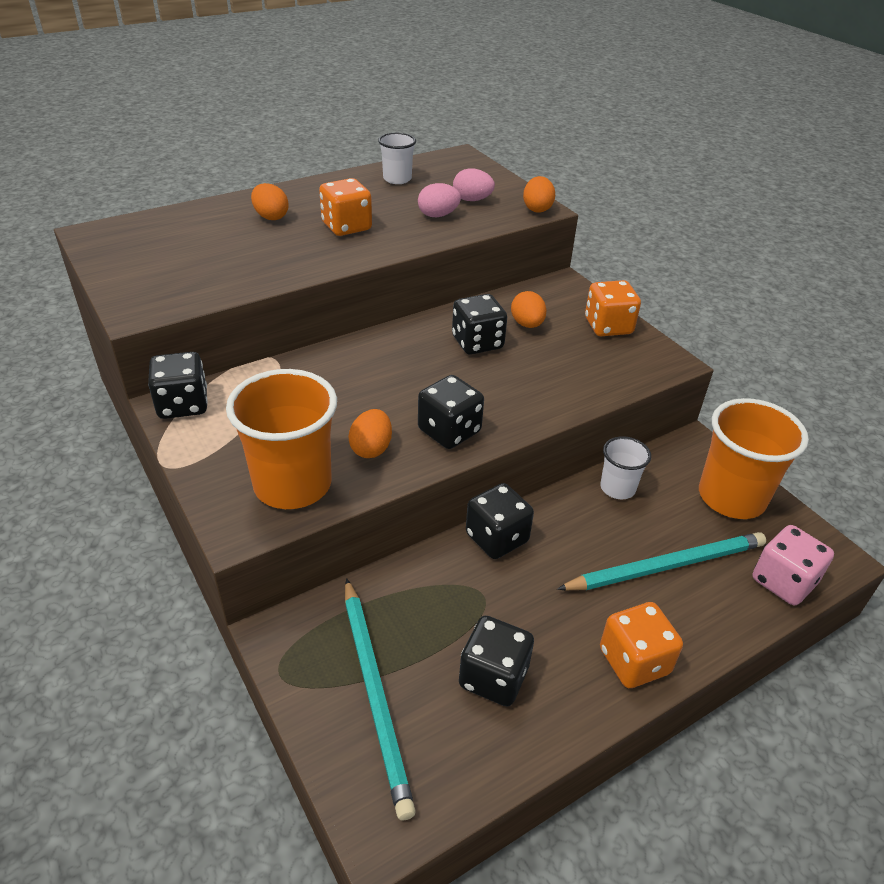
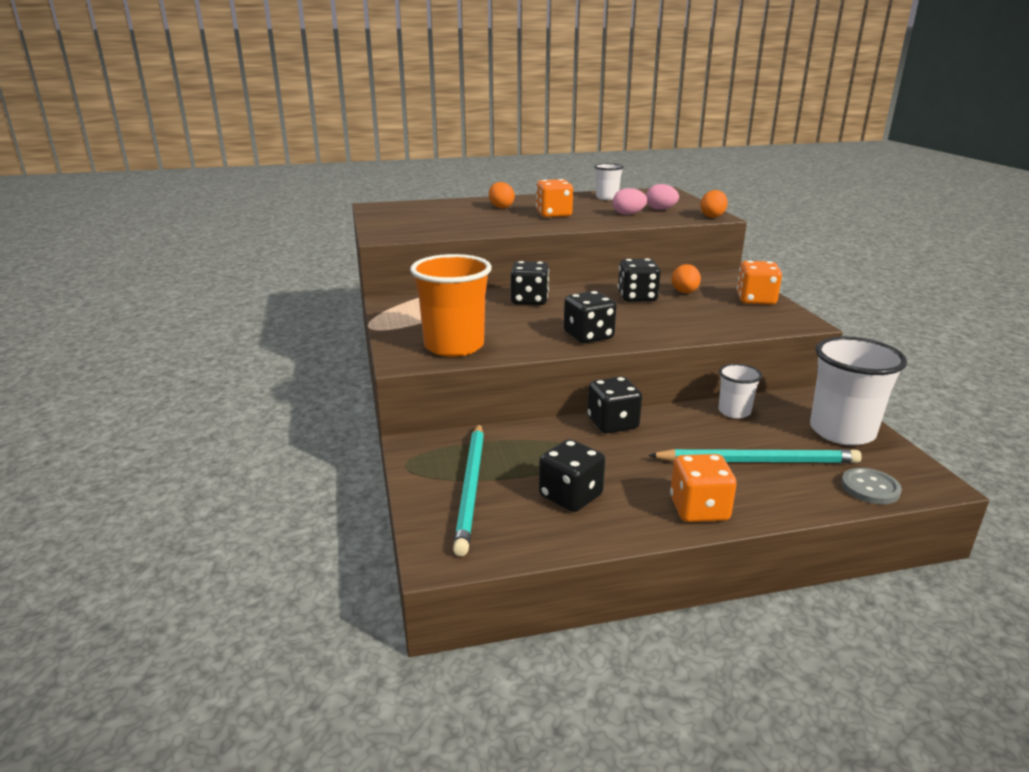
camera: 20 degrees right, 15 degrees down
(183, 405) = (399, 303): black dice -> black dice (529, 300)
(371, 448) = (522, 337): orange egg -> none
(731, 497) = (842, 431): orange cup -> white cup
(783, 581) = (870, 488): pink dice -> grey button

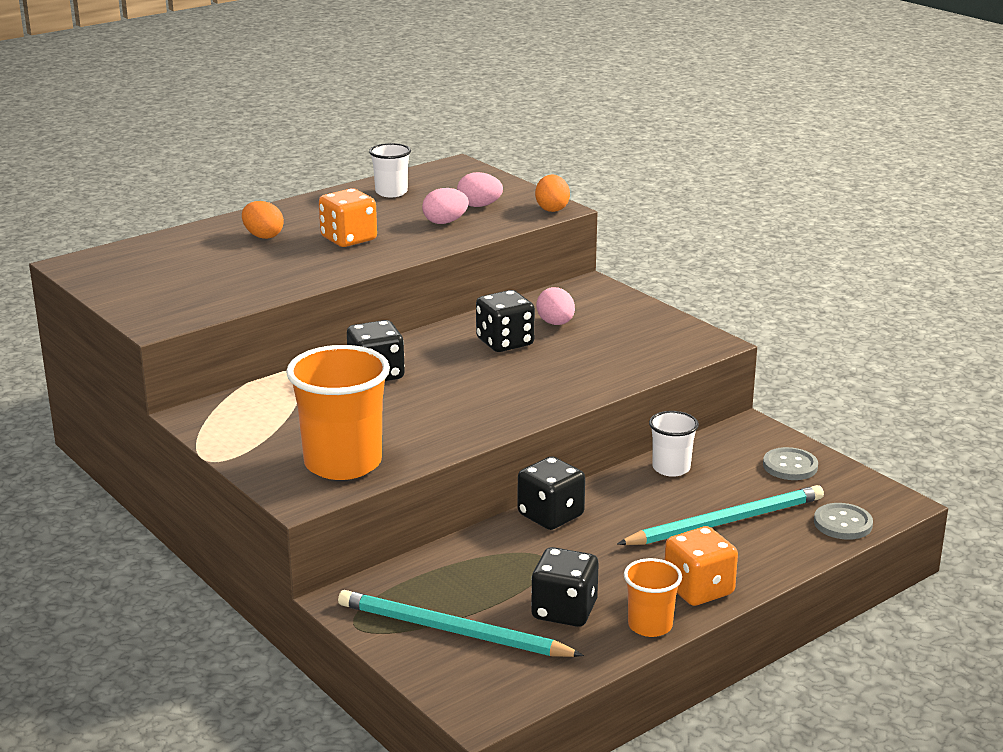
camera: 25 degrees left, 0 degrees up
(471, 488) = (452, 631): turquoise pencil -> turquoise pencil turned 135 degrees clockwise
(588, 336) = (490, 413): black dice -> none
(635, 528) = (650, 625): none -> orange cup
(684, 292) = (555, 323): orange egg -> pink egg
(756, 300) = (643, 319): orange dice -> none
(842, 431) = (790, 466): white cup -> grey button

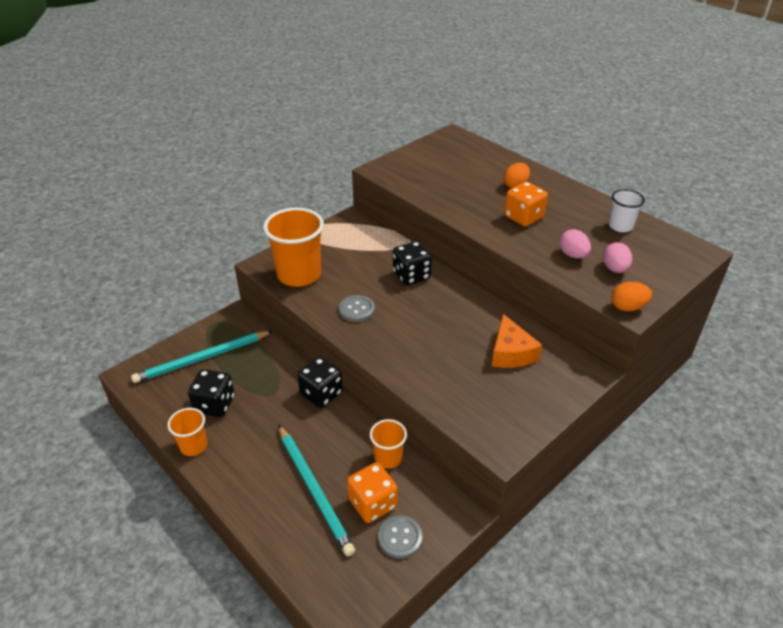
camera: 85 degrees right, 15 degrees up
(452, 631) = (202, 359): turquoise pencil -> turquoise pencil turned 135 degrees counterclockwise
(505, 342) = (471, 328): black dice -> none
(555, 323) = (511, 353): pink egg -> orange cheese
(671, 468) = (388, 458): white cup -> orange cup
(698, 589) = (230, 471): orange dice -> orange dice (372, 503)
(842, 523) = (312, 569): grey button -> grey button (356, 309)

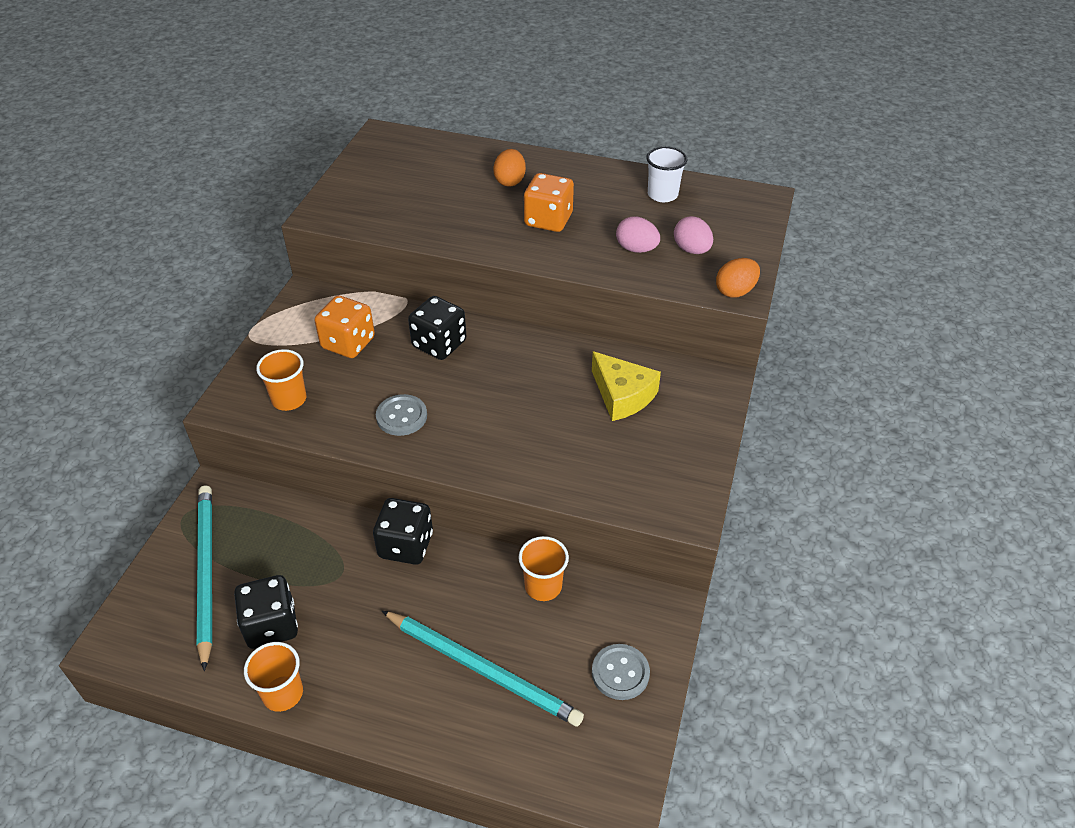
camera: 30 degrees left, 5 degrees up
(202, 359) = (206, 572): turquoise pencil -> turquoise pencil turned 135 degrees clockwise
(299, 275) = (289, 399): orange cup -> orange cup, size x0.53
(372, 503) = (563, 649): orange dice -> orange dice (348, 343)
(511, 353) = (622, 395): orange cheese -> yellow cheese

